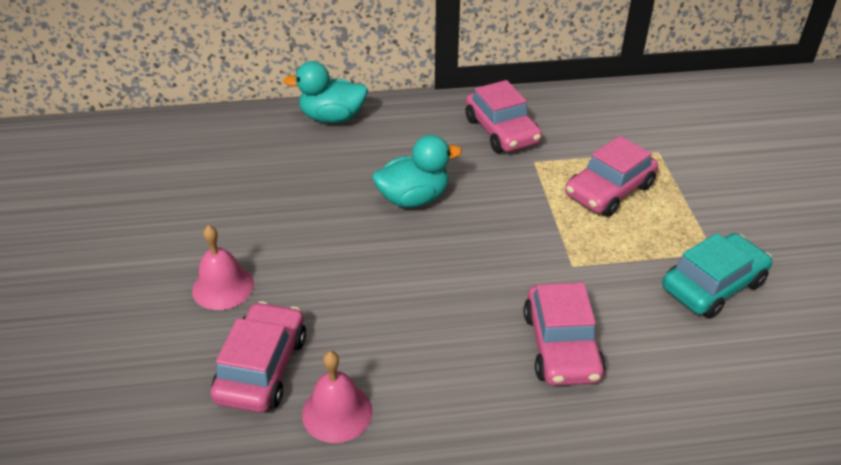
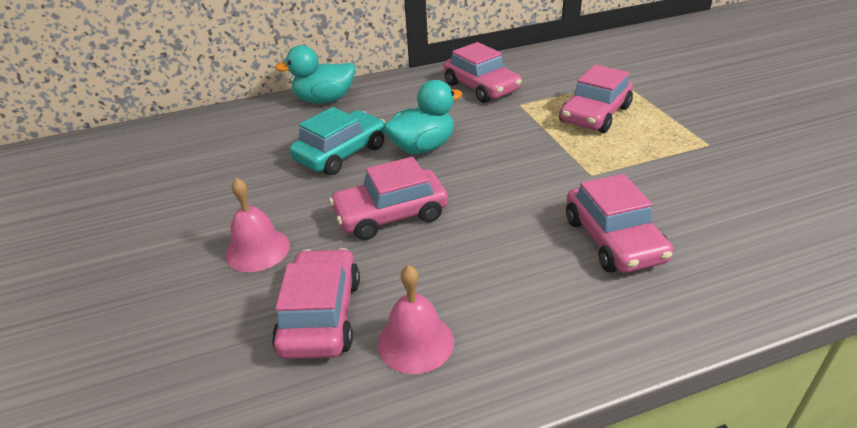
camera: 10 degrees left, 5 degrees down
(356, 273) = (390, 215): none -> pink car
(713, 285) = (722, 168): turquoise car -> turquoise car (341, 153)

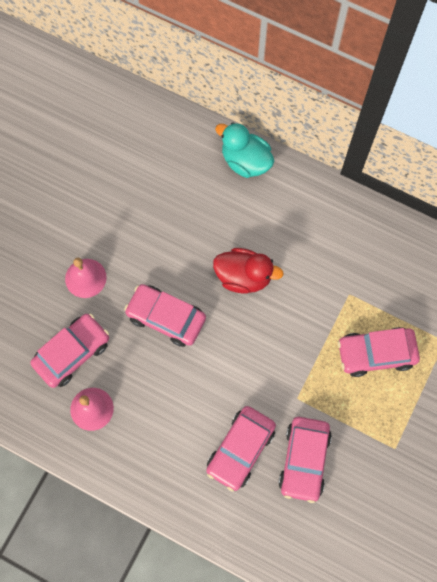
camera: 45 degrees right, 35 degrees up
(341, 153) = (197, 235): turquoise car -> none
(422, 147) = (244, 277): turquoise duck -> red duck
(481, 87) = (351, 250): pink car -> pink car (304, 460)

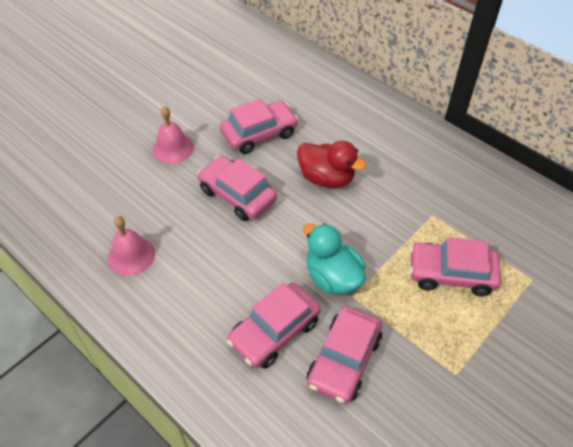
camera: 15 degrees right, 20 degrees down
(72, 353) = (133, 204): pink car -> pink car (259, 134)
(245, 161) = (355, 93): turquoise duck -> turquoise duck (332, 277)

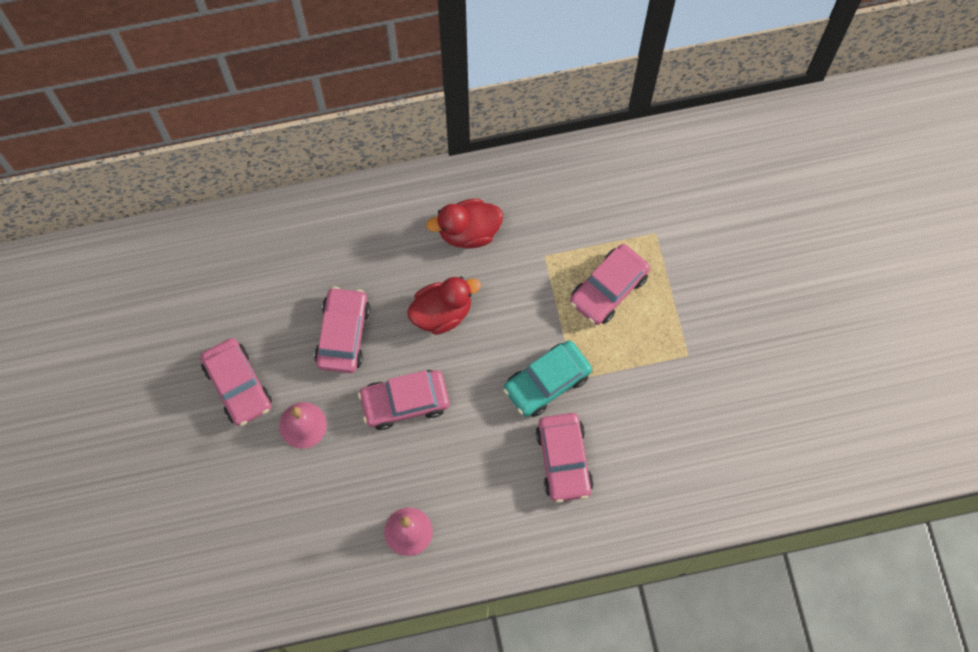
camera: 55 degrees left, 20 degrees up
(332, 277) = (547, 382): turquoise duck -> turquoise car
(344, 360) = (623, 425): pink car -> pink car (238, 385)
(402, 159) = (468, 231): none -> red duck

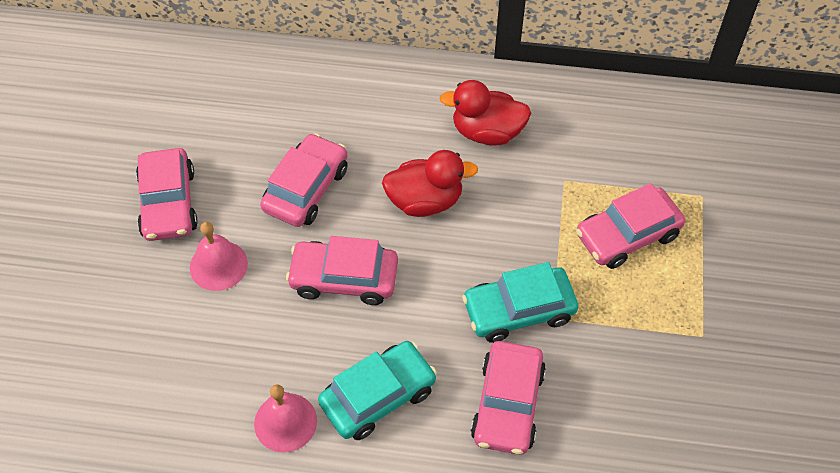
camera: 20 degrees right, 15 degrees down
(468, 487) = (378, 396): none -> turquoise car

